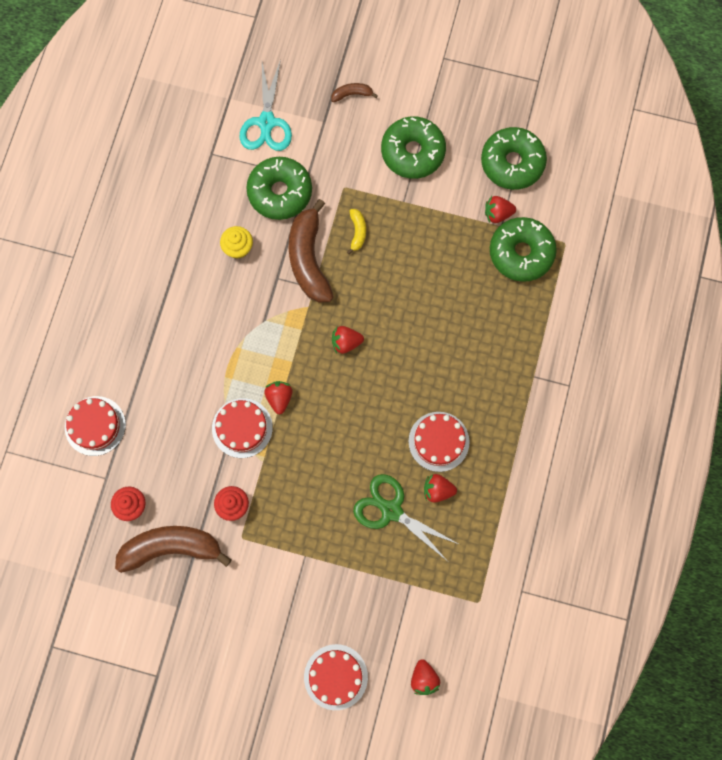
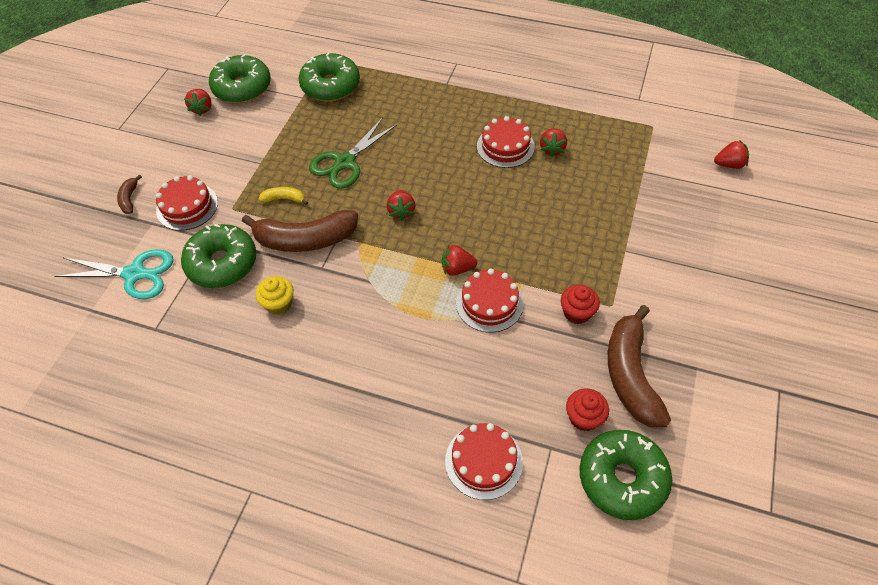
camera: 85 degrees left, 20 degrees down
(335, 677) = (742, 228): red cake -> red cake (187, 206)
(391, 511) = (574, 182): green scissors -> green scissors (345, 162)
(413, 152) = (210, 154): green donut -> green donut (622, 478)
(497, 214) = (289, 99): red strawberry -> red strawberry (202, 109)

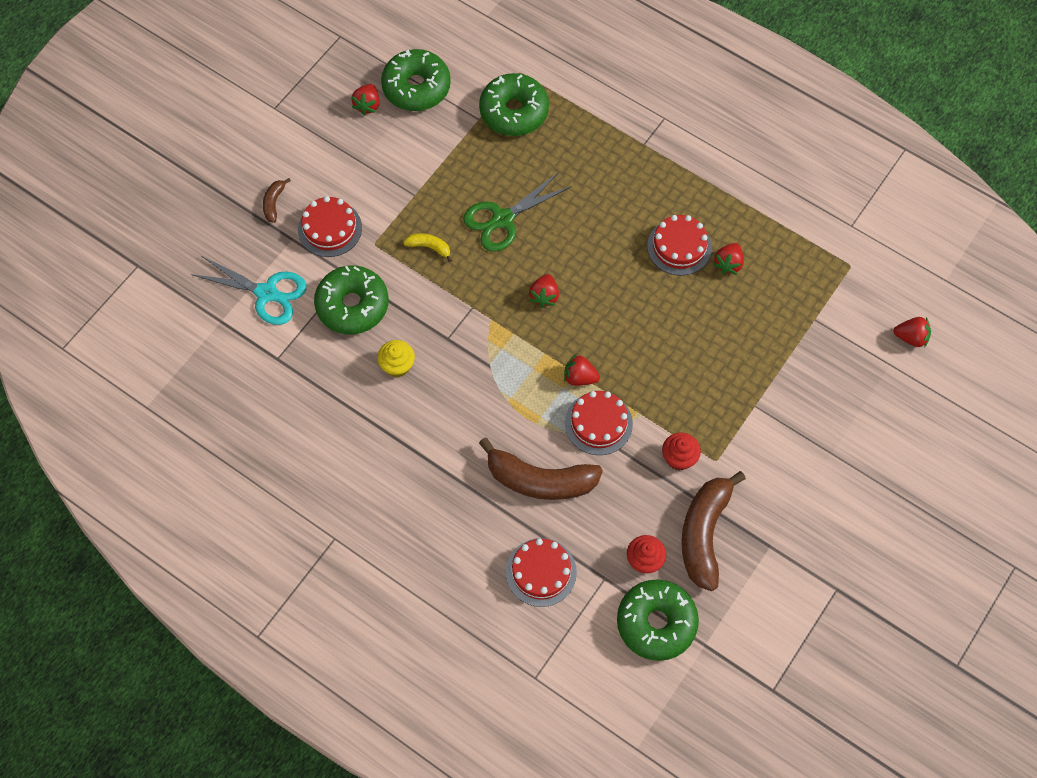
camera: 15 degrees right, 10 degrees up
(305, 240) = (439, 302): brown banana -> brown banana (540, 480)

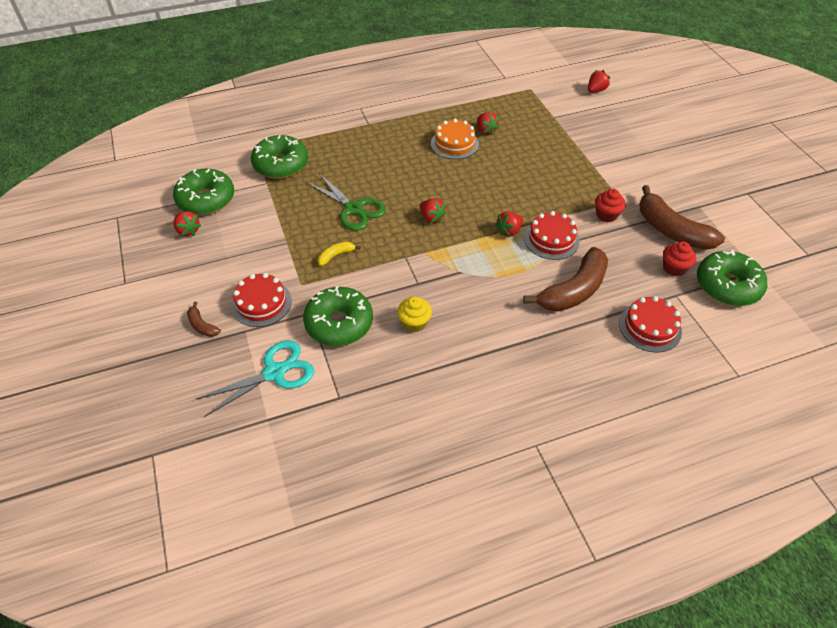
camera: 55 degrees left, 15 degrees down
(503, 219) = (354, 208): green scissors -> green scissors turned 45 degrees counterclockwise
(679, 247) = (454, 143): red cake -> orange cake

